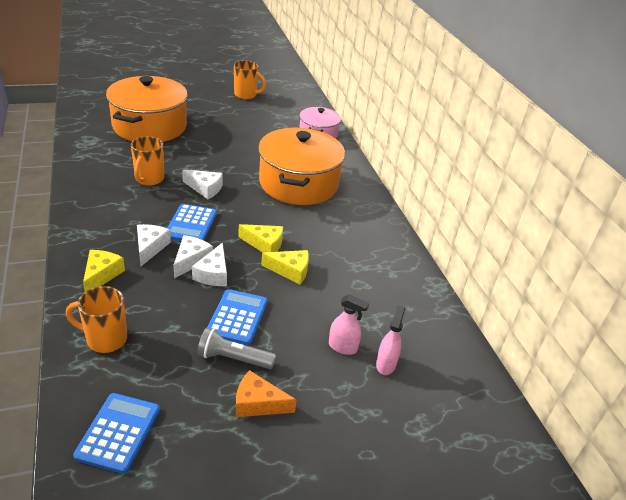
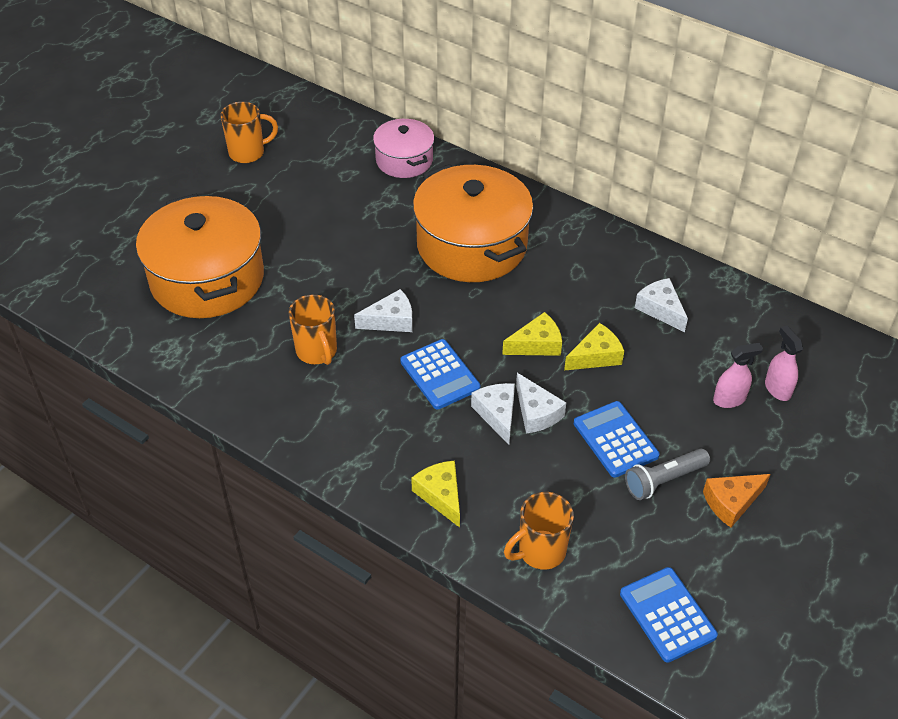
camera: 35 degrees left, 10 degrees up
(150, 247) = (440, 430): white cheese -> white cheese (660, 309)

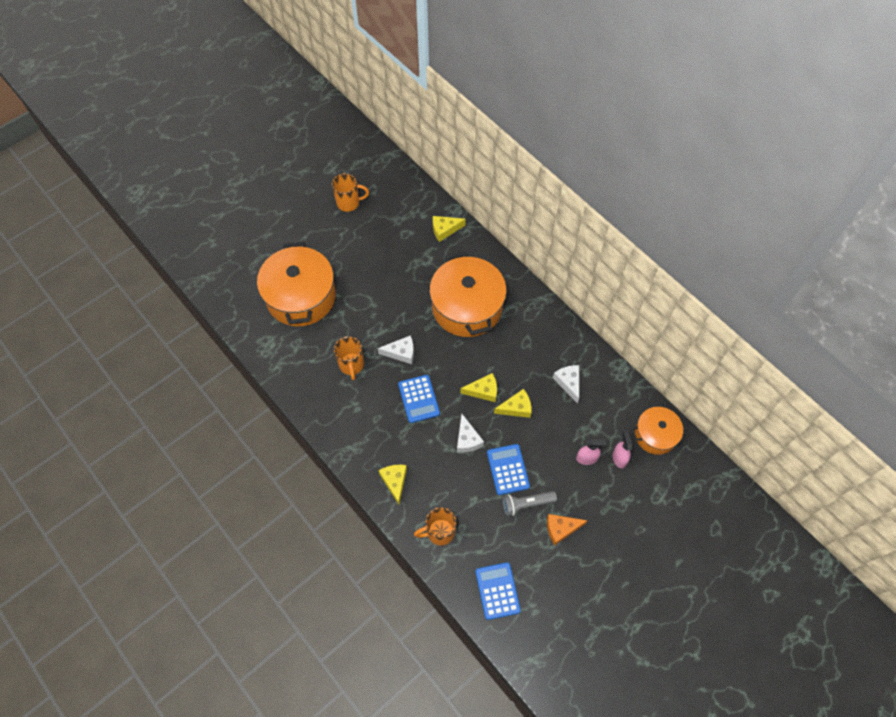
camera: 15 degrees right, 15 degrees up
(404, 160) = (445, 230): pink pot -> yellow cheese
(497, 414) = (444, 435): white cheese -> none
(816, 349) = (655, 435): none -> orange pot

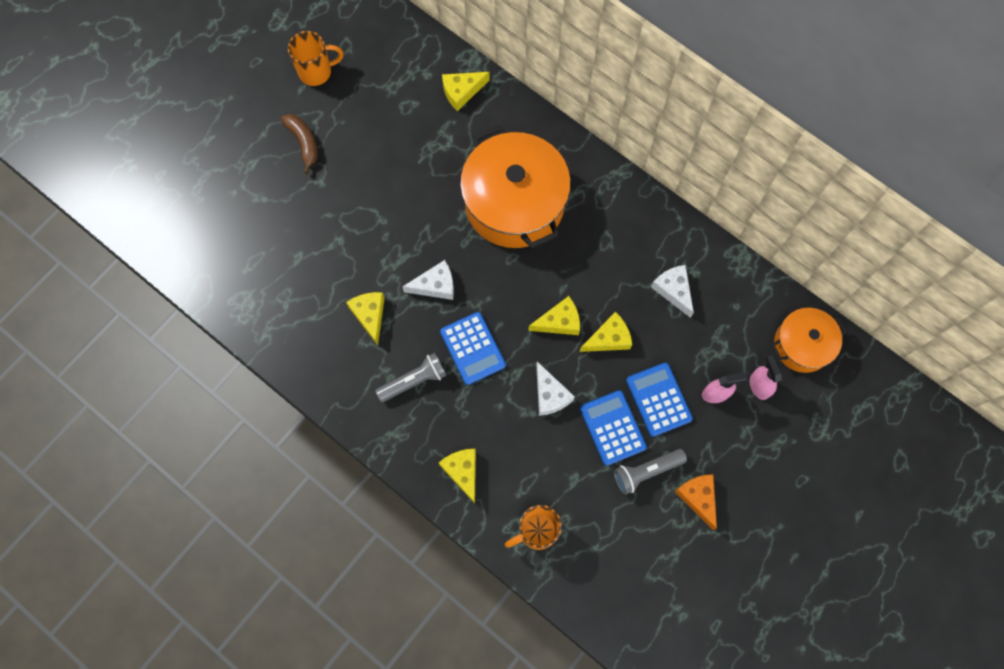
camera: 10 degrees left, 10 degrees up
(301, 297) = (277, 226): orange pot -> none
(330, 246) = (303, 143): none -> brown banana
(351, 365) = (369, 315): orange mug -> yellow cheese
(373, 414) = (414, 381): none -> grey flashlight
(497, 591) = (628, 597): blue calculator -> blue calculator (658, 399)
(561, 529) = (698, 497): orange cheese -> orange cheese turned 90 degrees clockwise

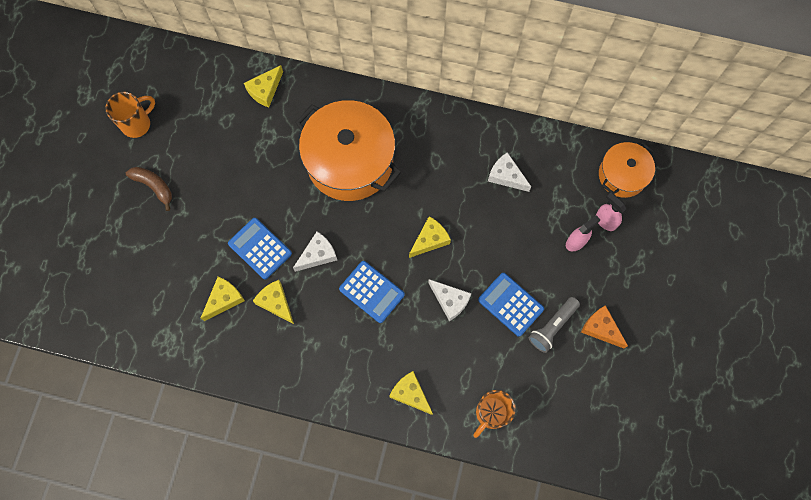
camera: 25 degrees left, 0 degrees up
(414, 381) = (337, 339): grey flashlight -> none
(609, 338) = (474, 236): yellow cheese -> yellow cheese (224, 299)
(658, 399) = (535, 266): blue calculator -> blue calculator (260, 248)

